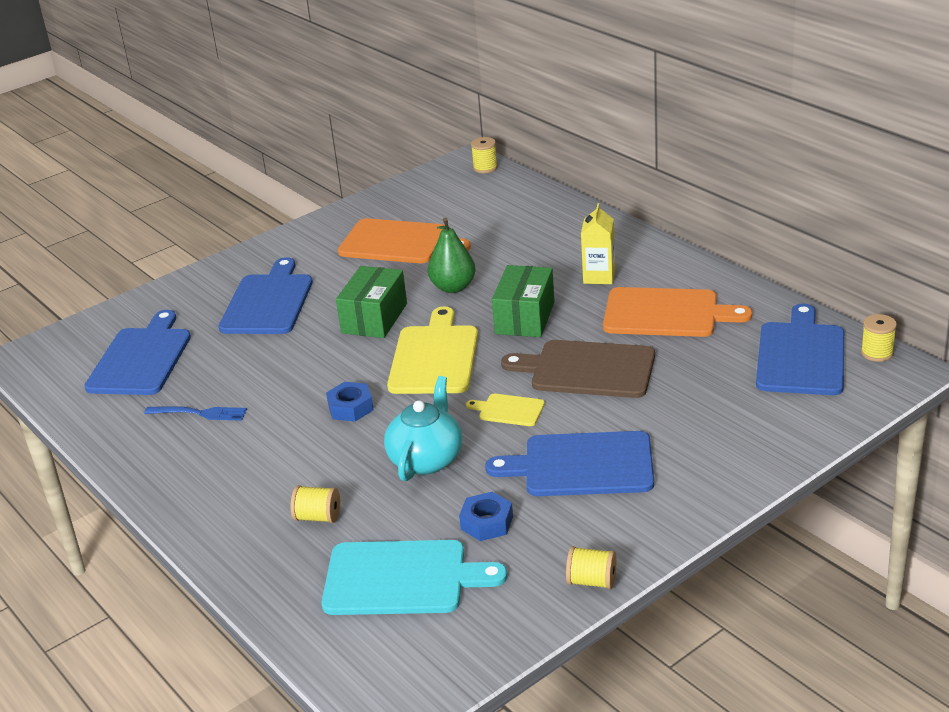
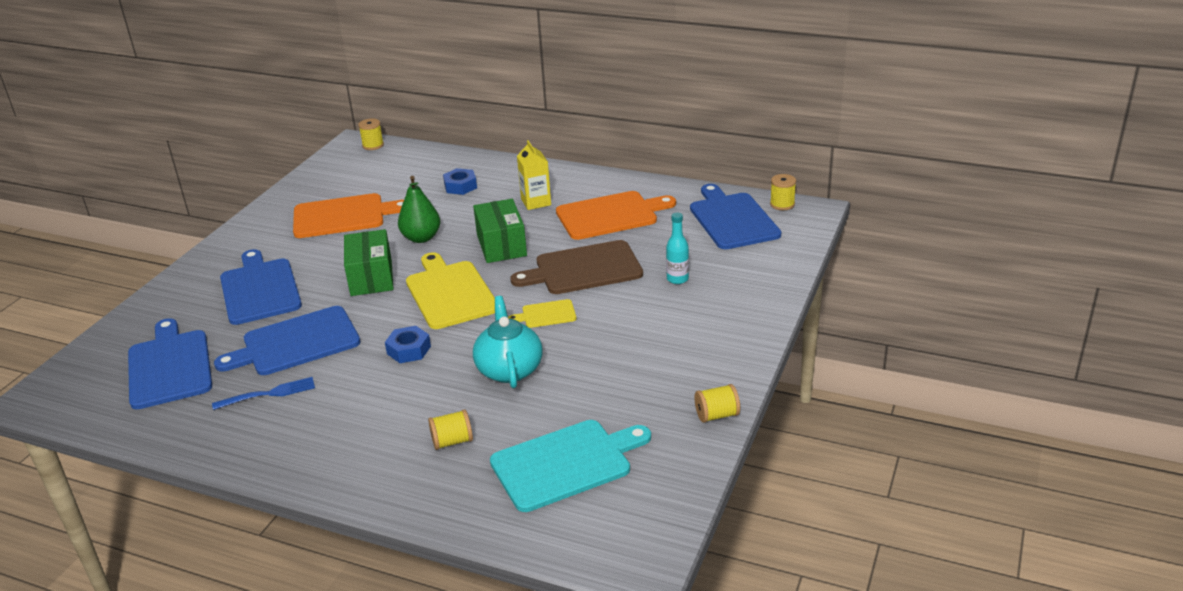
camera: 30 degrees left, 0 degrees up
(486, 523) = (599, 400): blue nut -> blue nut (460, 186)
(582, 465) = (638, 337): blue cutting board -> blue cutting board (296, 342)
(678, 411) = (677, 279): none -> turquoise bottle

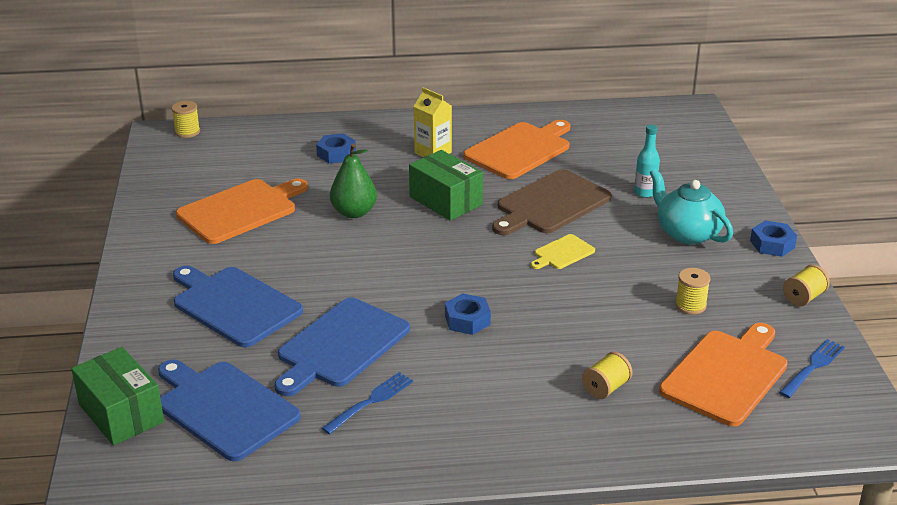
camera: 30 degrees left, 0 degrees up
(371, 277) = (346, 263): green box -> green box (121, 413)
(450, 293) = (446, 257): yellow cutting board -> none
(509, 369) = (584, 310): turquoise teapot -> turquoise teapot (687, 233)
(566, 464) = (727, 375): turquoise cutting board -> orange cutting board
(651, 482) = (812, 367): none -> blue fork
(732, 219) = (634, 129): blue cutting board -> none
(743, 357) = (772, 244): none -> blue nut
(782, 204) = (663, 107): yellow spool -> yellow spool (690, 305)

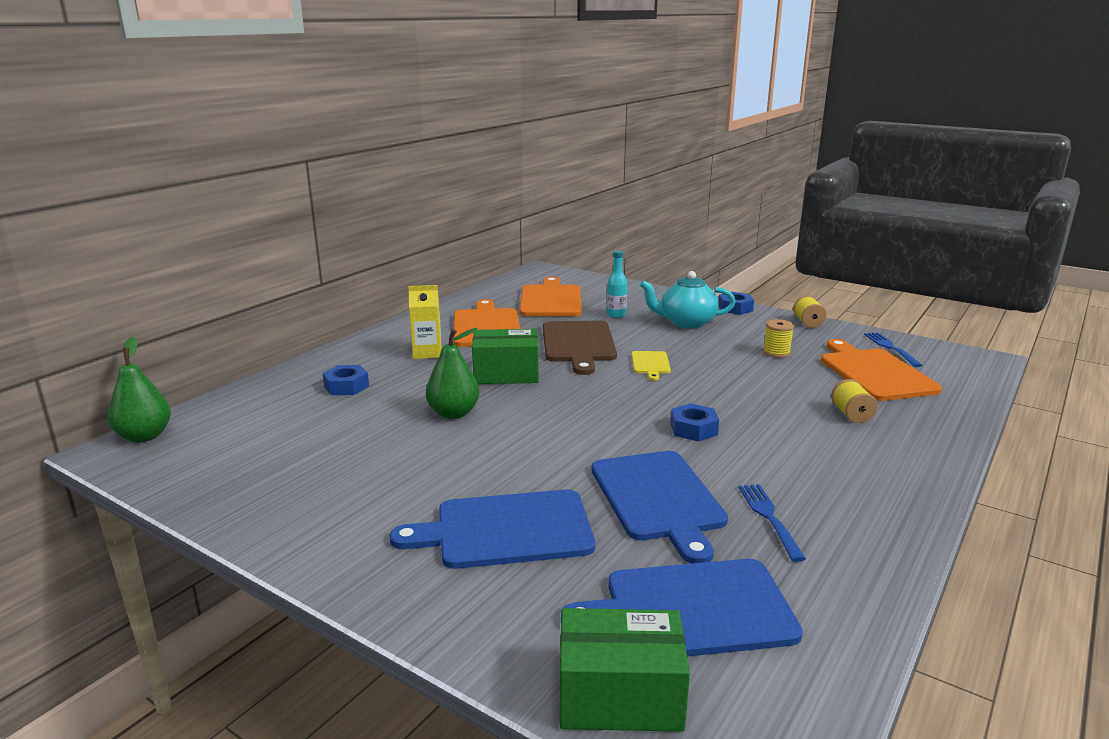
camera: 50 degrees left, 10 degrees down
(187, 132) = (144, 436): yellow spool -> green pear
(241, 210) = (345, 462): orange cutting board -> orange cutting board (551, 300)

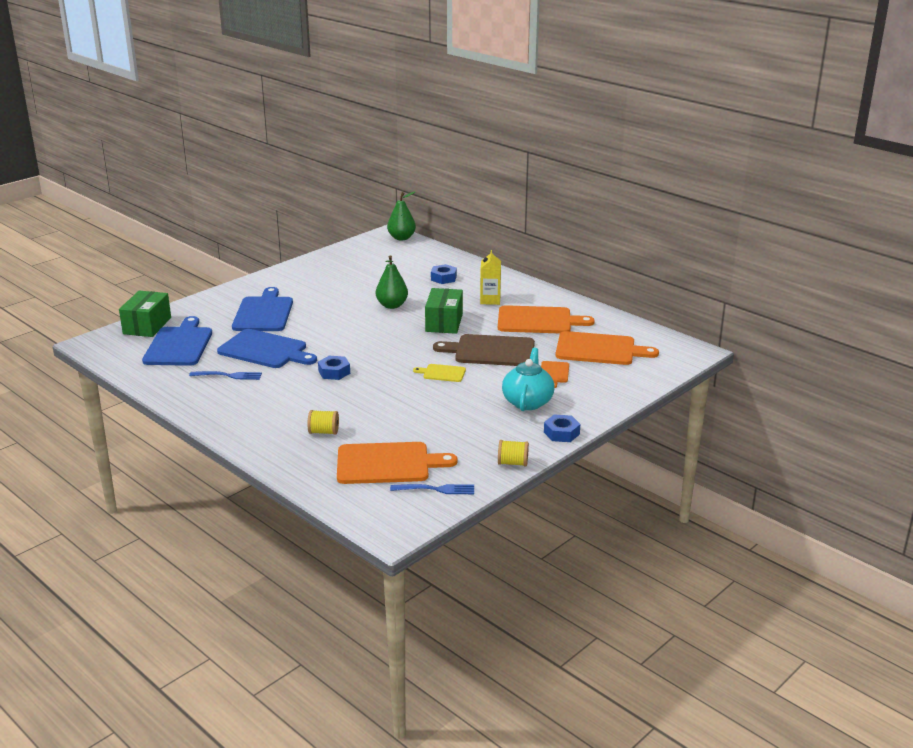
camera: 100 degrees right, 5 degrees up
(616, 315) = (554, 373): turquoise bottle -> orange cutting board
(658, 499) = (265, 350): blue cutting board -> blue cutting board turned 150 degrees counterclockwise
(776, 353) = (445, 429): yellow spool -> none

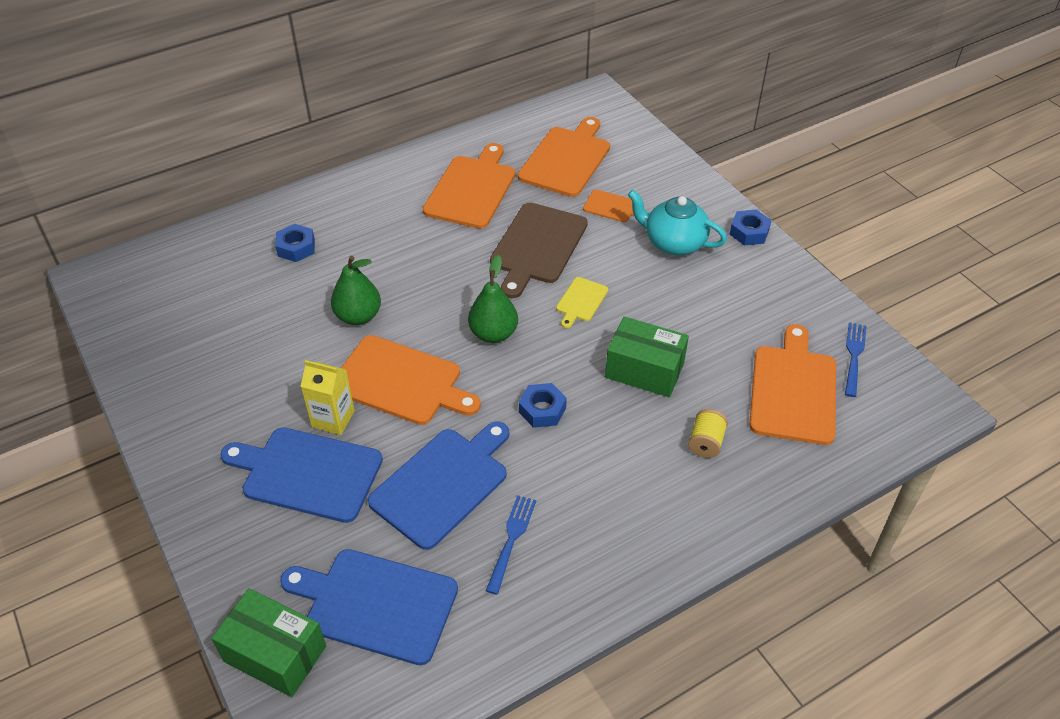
camera: 75 degrees left, 20 degrees up
(341, 326) = (401, 382): none -> orange cutting board
(401, 238) = (119, 266): green pear -> green pear (493, 334)
(444, 323) = (438, 273): green box -> green box (644, 370)
(490, 300) = (391, 217): yellow carton -> yellow carton (333, 419)
(512, 463) = (806, 283): yellow spool -> none

